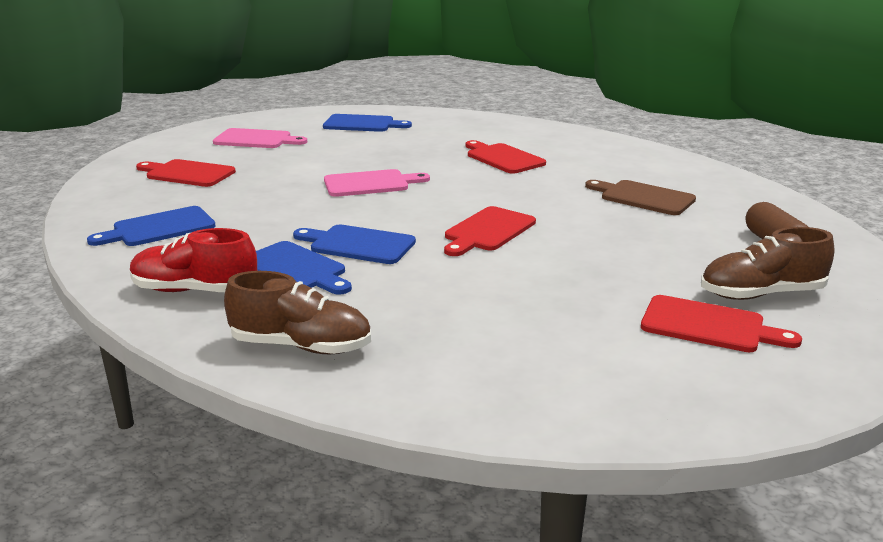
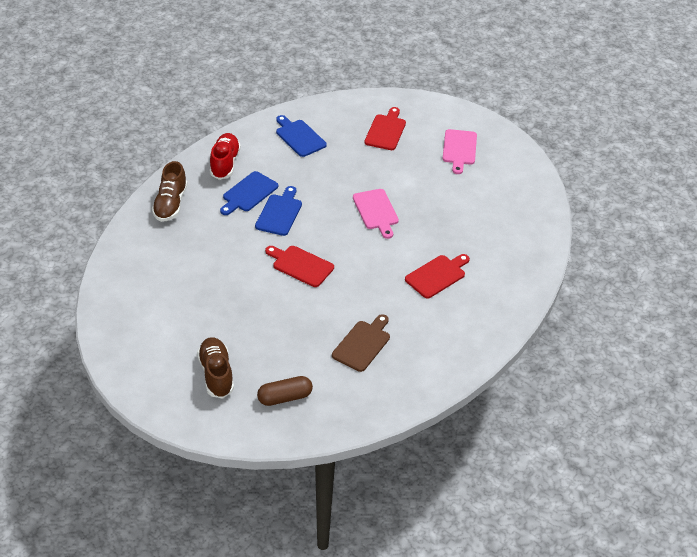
camera: 85 degrees right, 20 degrees up
(362, 124) = (508, 198): blue cutting board -> none
(709, 326) = (182, 345): red cutting board -> none

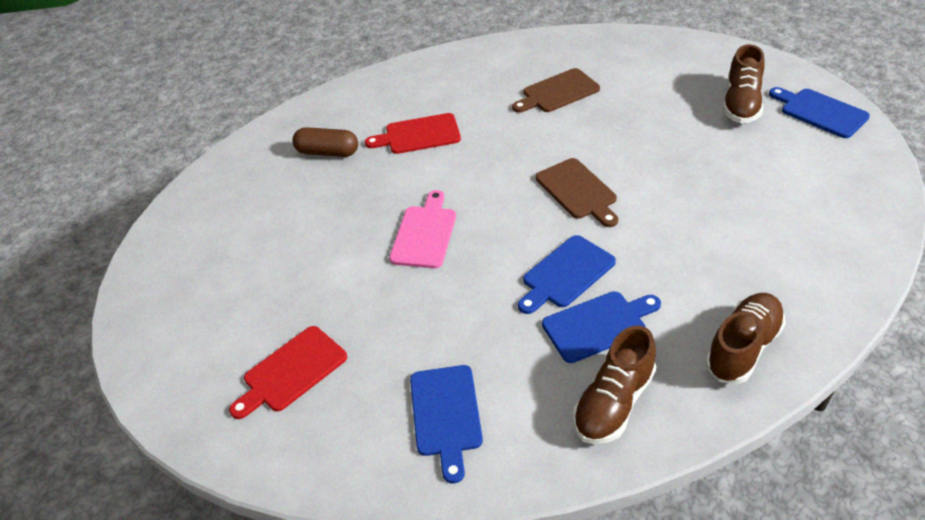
camera: 145 degrees left, 0 degrees up
(154, 383) = (820, 112): none -> blue cutting board
(225, 163) = (613, 403): red shoe -> brown shoe
(285, 397) = (671, 68): brown capsule -> brown capsule (327, 152)
(300, 265) = (578, 191): red cutting board -> brown cutting board
(459, 149) = (219, 294): pink cutting board -> none

